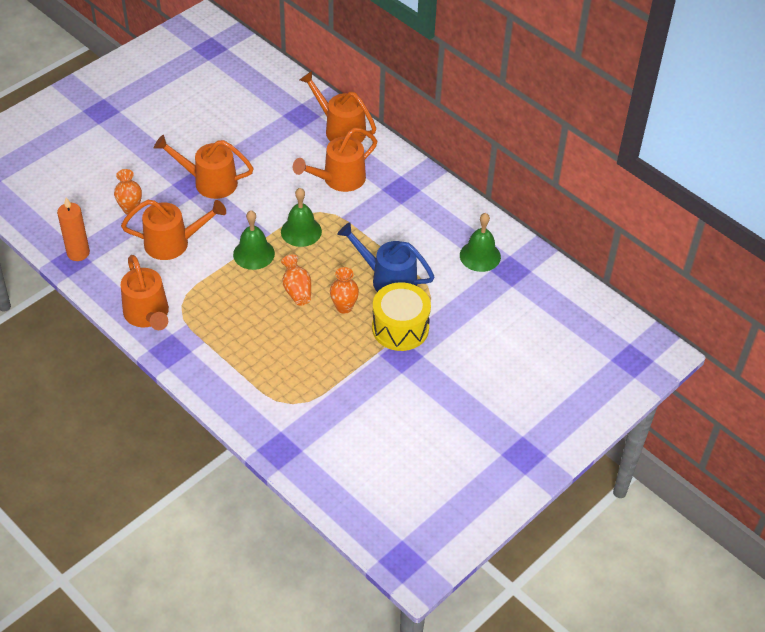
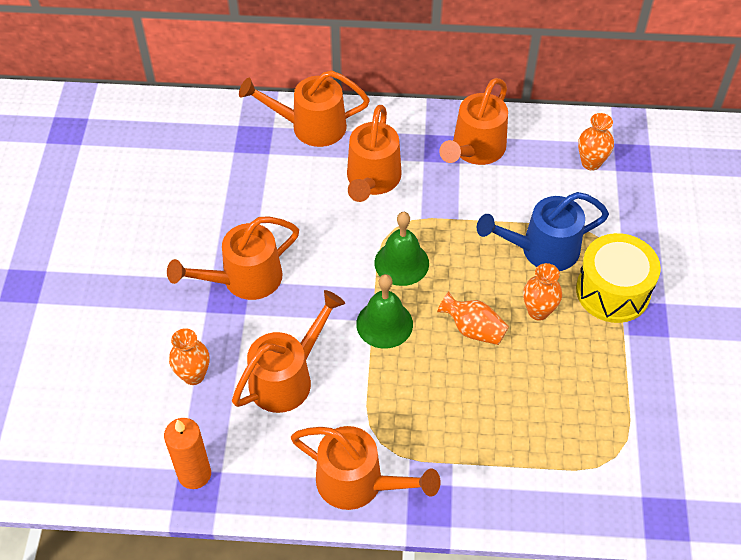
camera: 40 degrees left, 5 degrees up
(418, 203) = (475, 150): none -> orange watering can
(480, 256) = (591, 163): green bell -> orange vase

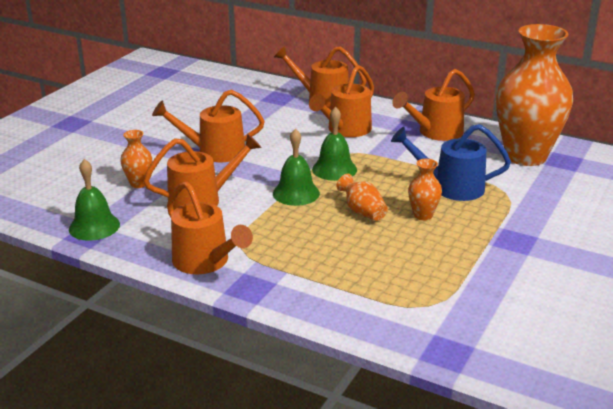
camera: 25 degrees right, 25 degrees down
(194, 474) = (94, 226): orange candle -> green bell
(591, 163) = (525, 156): orange vase -> orange vase, size x2.46
(613, 291) = (495, 220): yellow drum -> none

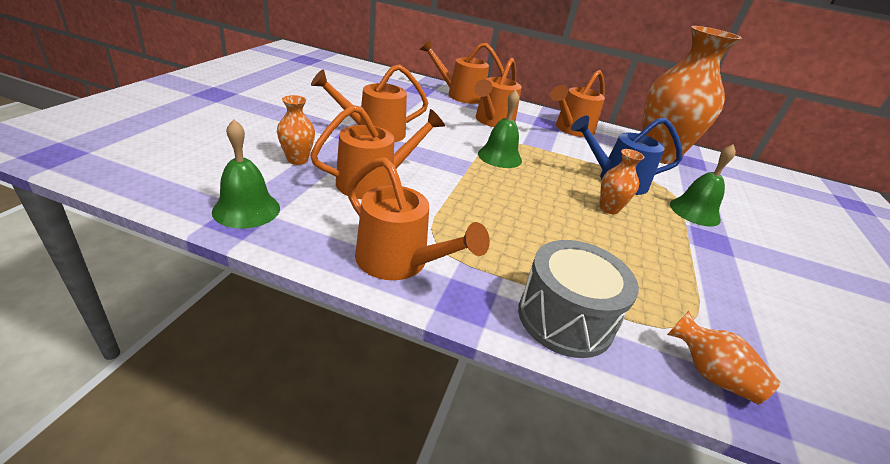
camera: 15 degrees left, 5 degrees up
(296, 193) = (472, 179): green bell -> green bell (694, 212)
(324, 299) = (565, 318): none -> grey drum
(362, 211) = (548, 202): orange vase -> orange vase (710, 374)

